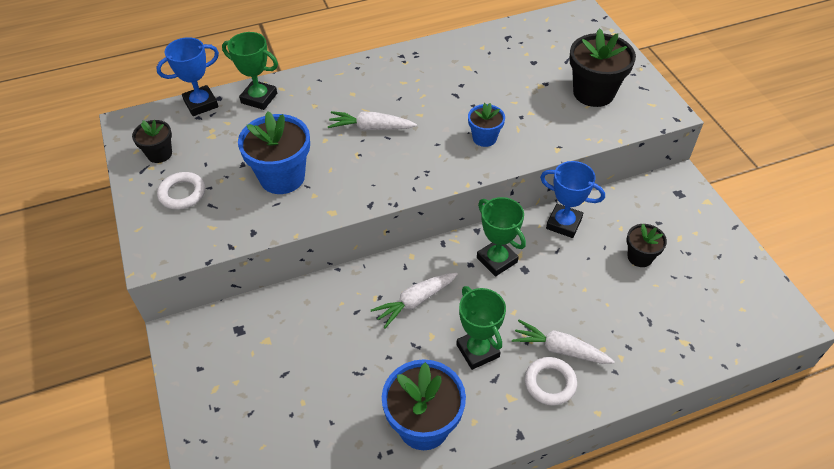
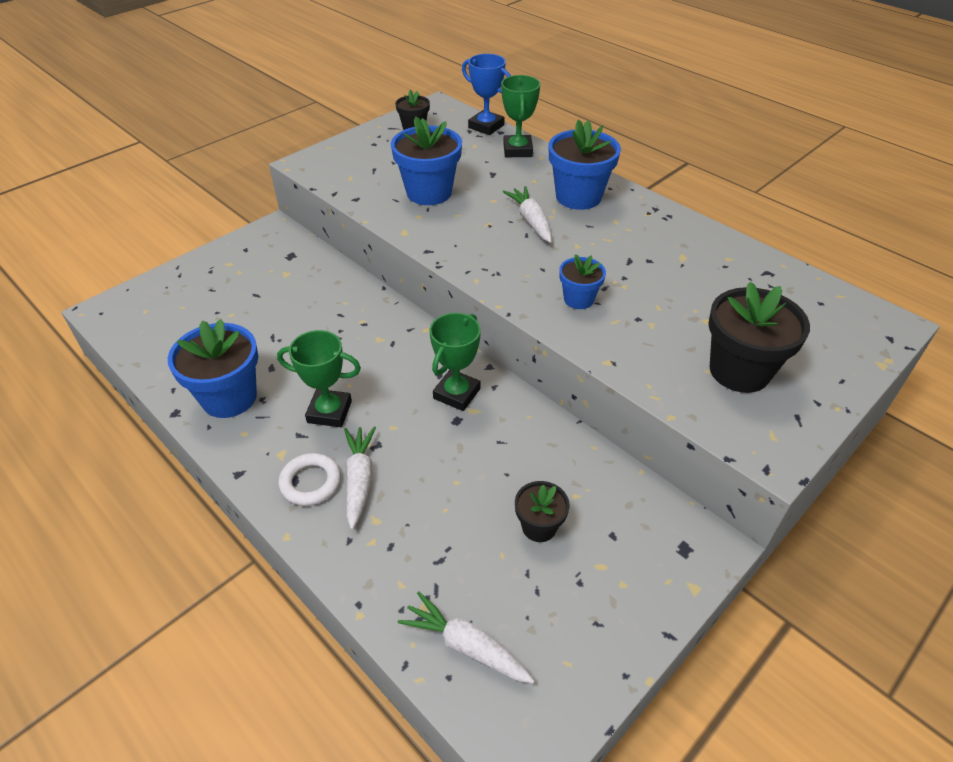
camera: 65 degrees right, 5 degrees down
(182, 193) = (378, 152): white ring -> none
(357, 89) = (578, 197): none -> blue flower pot
(415, 301) = (370, 349): white carrot -> white carrot (466, 645)
(477, 351) = (329, 412): green trophy -> green trophy turned 60 degrees clockwise
(564, 223) = (546, 437): blue trophy -> none

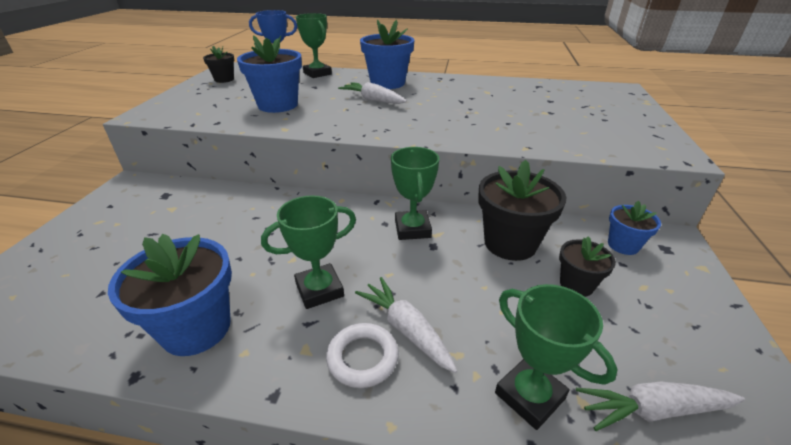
camera: 35 degrees left, 10 degrees down
(392, 578) = (529, 395): none -> green trophy
(578, 299) = (460, 125): blue flower pot -> blue flower pot (623, 245)
(739, 371) = (597, 127): black flower pot -> black flower pot (510, 243)

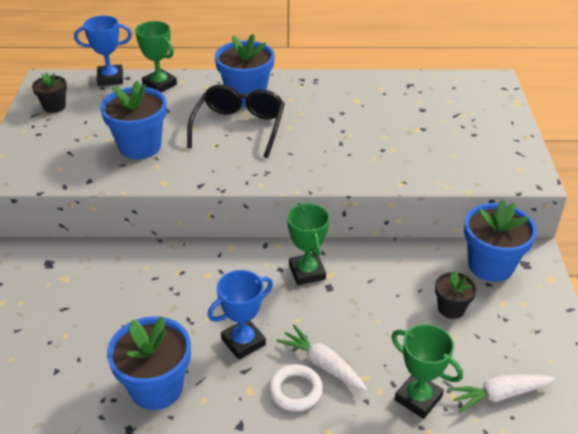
camera: 10 degrees left, 5 degrees up
(319, 290) = (243, 342): green trophy -> blue trophy
(373, 100) = (239, 127): white carrot -> black glasses
(510, 243) = (395, 276): black flower pot -> none
(623, 245) = (490, 265): blue flower pot -> blue flower pot, size x1.79

